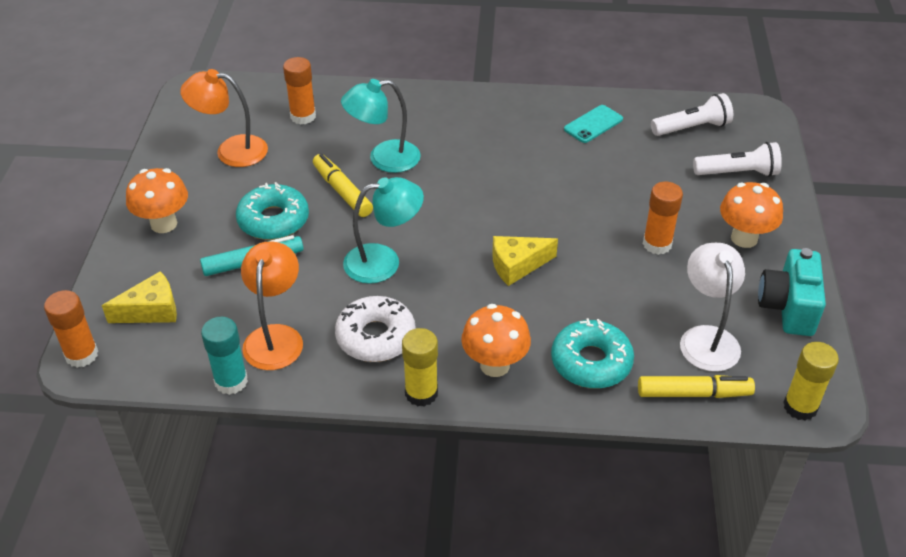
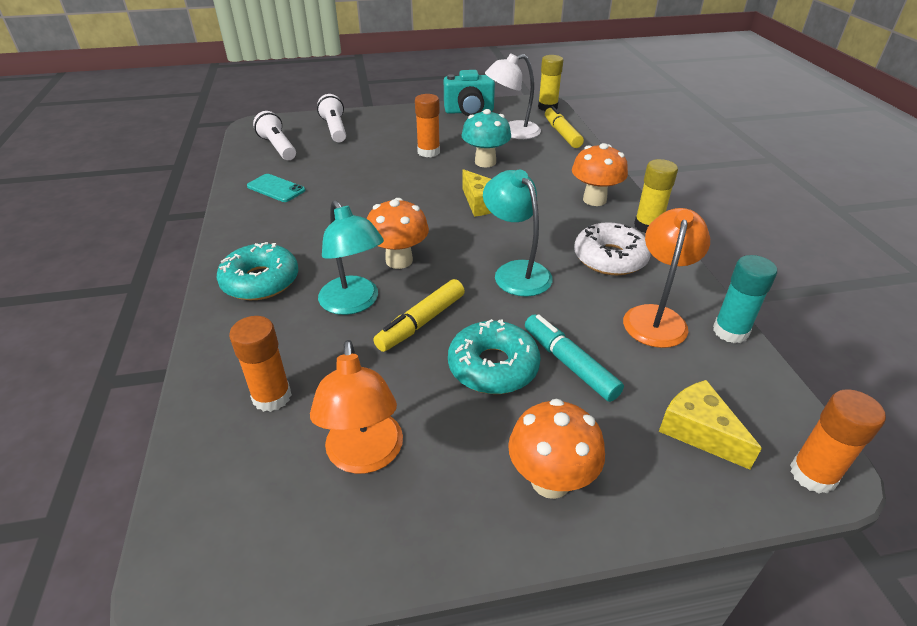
camera: 105 degrees left, 5 degrees down
(275, 337) = (656, 317): orange lamp -> orange lamp turned 120 degrees clockwise
(591, 362) = (562, 165): turquoise donut -> turquoise donut (260, 281)
(618, 289) = (485, 162): none -> turquoise mushroom
(744, 238) = (408, 125): orange mushroom -> orange mushroom (399, 260)

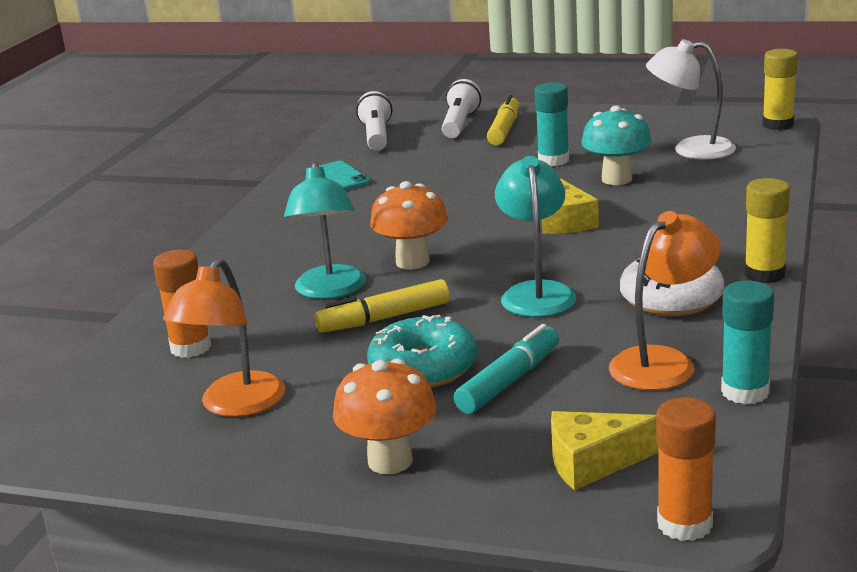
camera: 30 degrees right, 15 degrees down
(260, 281) = (254, 257): turquoise donut -> none
(428, 152) = (553, 160): orange glue stick -> turquoise glue stick
(469, 111) = (655, 120): turquoise camera -> none
(562, 133) = (763, 158): yellow marker -> yellow marker (504, 130)
(569, 363) = (509, 381): turquoise marker -> turquoise marker turned 45 degrees clockwise
(594, 200) = (722, 237): orange mushroom -> none
(698, 431) = (593, 462): yellow cheese -> yellow cheese turned 90 degrees counterclockwise

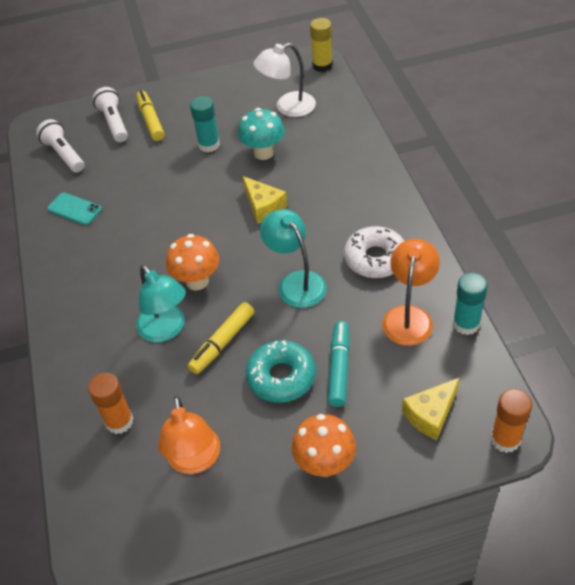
camera: 30 degrees left, 25 degrees up
(764, 274) = (410, 218): yellow glue stick -> none

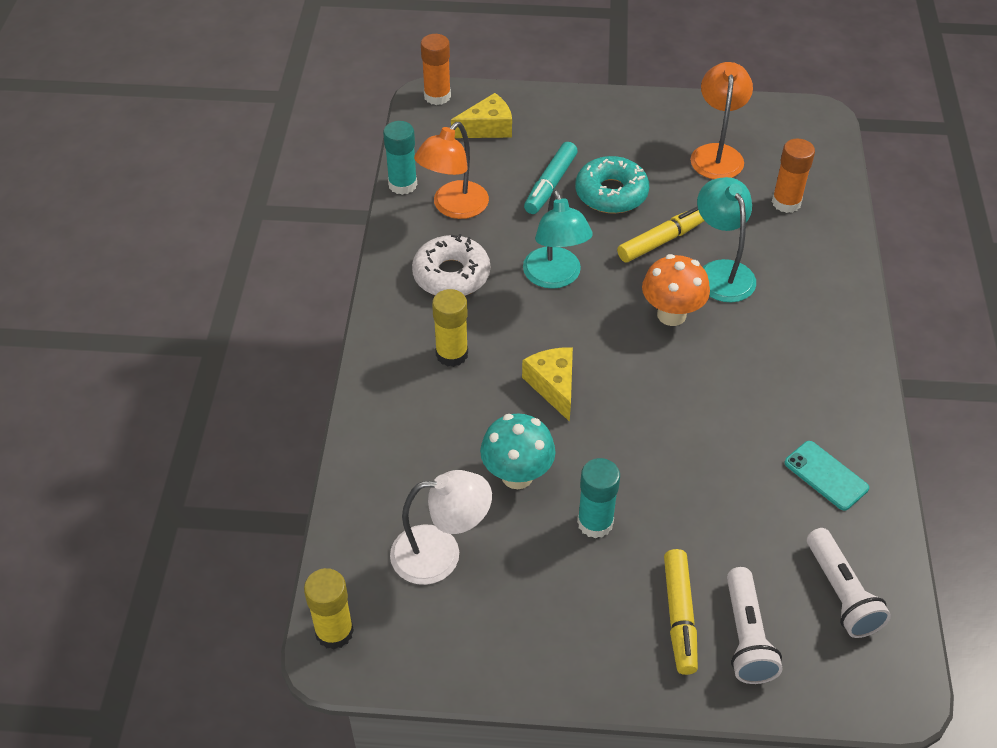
camera: 165 degrees left, 0 degrees up
(325, 464) = (600, 121): orange mushroom -> none
(341, 205) = (452, 354): none -> yellow glue stick

